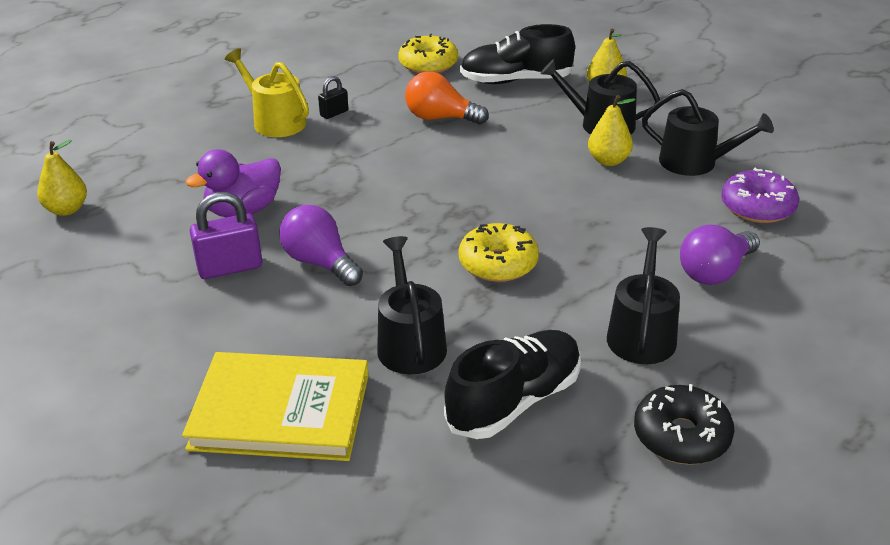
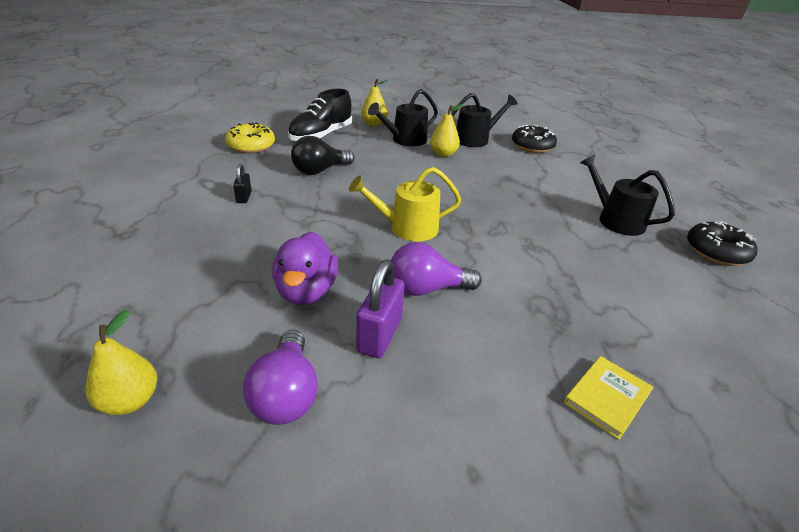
camera: 55 degrees left, 0 degrees up
(275, 121) = (207, 222): yellow watering can -> yellow watering can (407, 228)
(280, 411) = (607, 398): yellow book -> yellow book, size x0.50
(410, 343) = (564, 296): black watering can -> none
(440, 118) = (320, 170): orange light bulb -> black light bulb
(498, 263) = (505, 227): yellow donut -> none
(514, 401) = (655, 287): black shoe -> none
(715, 272) = (577, 179): purple light bulb -> purple light bulb (286, 394)
(757, 207) = (532, 146): purple donut -> black donut

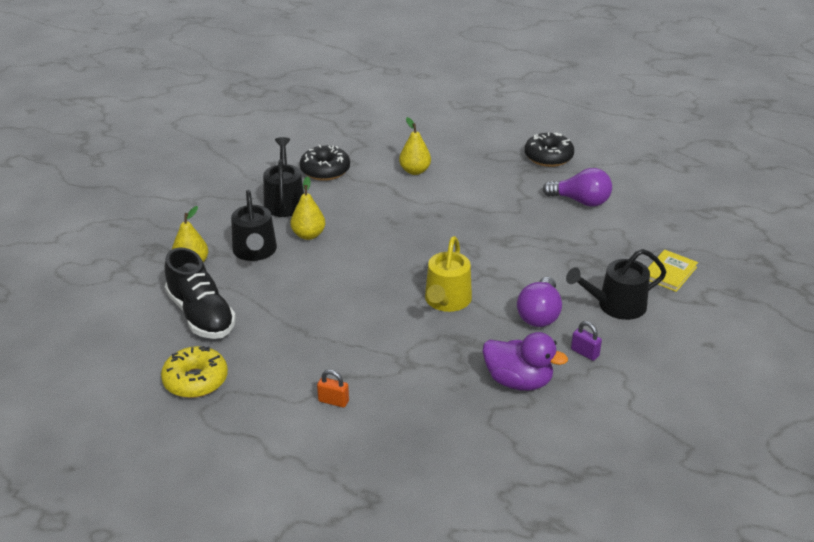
camera: 65 degrees left, 0 degrees up
(130, 401) = (614, 489): yellow pear -> yellow pear (415, 171)
(244, 197) = (333, 401): black padlock -> orange padlock
(286, 394) = (629, 409): purple light bulb -> purple light bulb (581, 201)
(320, 170) = (299, 334): black light bulb -> none
(379, 335) = (585, 353): purple padlock -> purple padlock, size x0.56
(607, 398) = (669, 272): yellow book -> yellow book turned 60 degrees clockwise
(616, 220) = (486, 182): black watering can -> black watering can (616, 305)

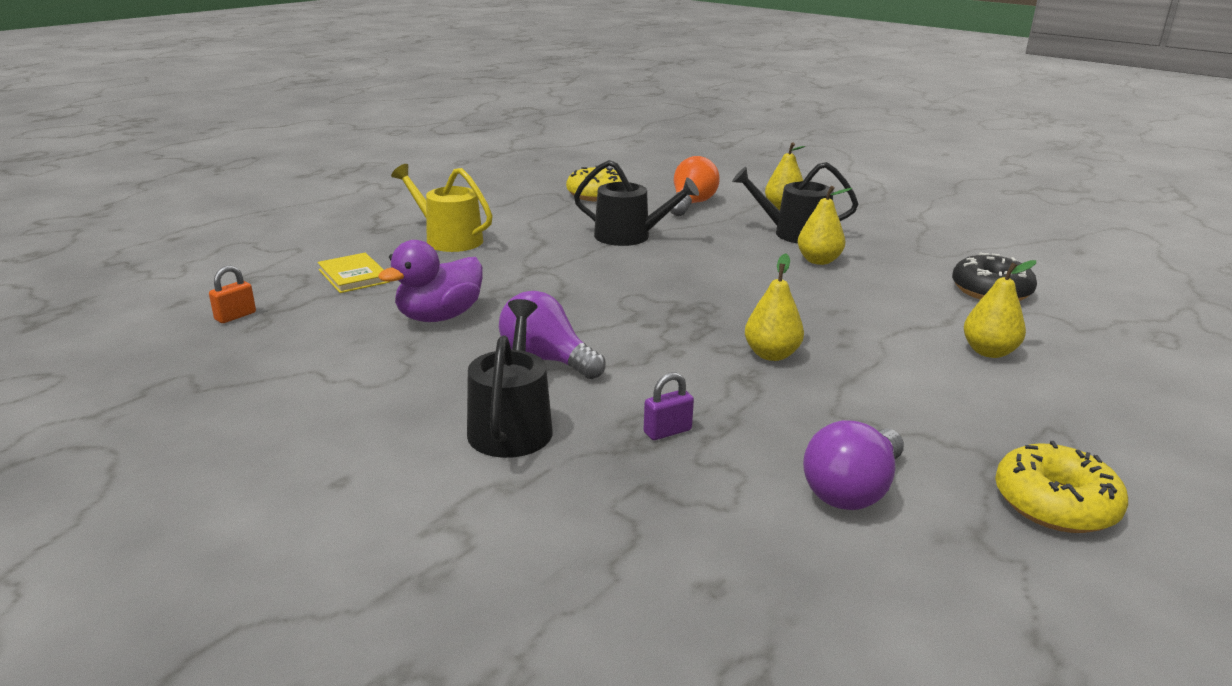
camera: 110 degrees right, 10 degrees down
(201, 315) = (691, 204): black shoe -> orange light bulb
(284, 201) = (905, 259): black watering can -> black watering can (629, 236)
(333, 401) = (513, 233): orange padlock -> orange padlock (235, 316)
(446, 301) = (626, 309): yellow watering can -> yellow watering can (448, 239)
(470, 236) = (771, 354): none -> yellow pear
(548, 157) = (1055, 504): black donut -> yellow donut
(585, 353) = (439, 370): purple padlock -> purple padlock (667, 431)
(669, 272) = (553, 515): yellow book -> yellow book (353, 276)

